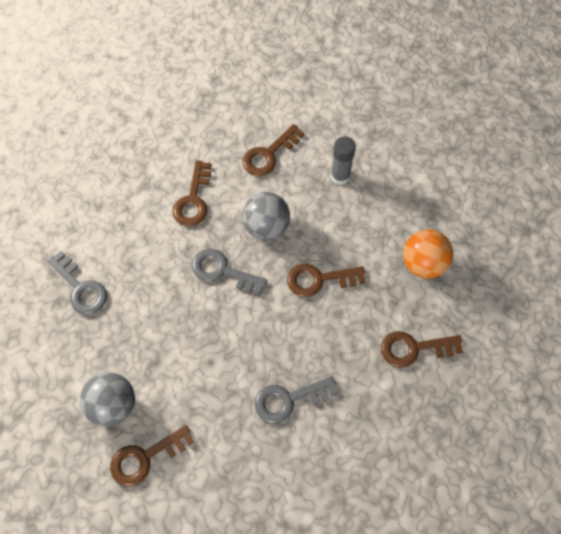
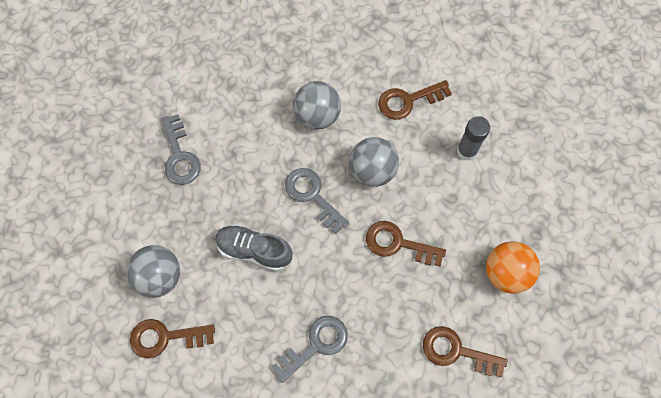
camera: 25 degrees right, 5 degrees up
(192, 342) = (254, 250): none -> grey shoe
(193, 200) = (317, 115): brown key -> grey ball
(288, 400) = (315, 345): grey key -> grey key turned 135 degrees clockwise

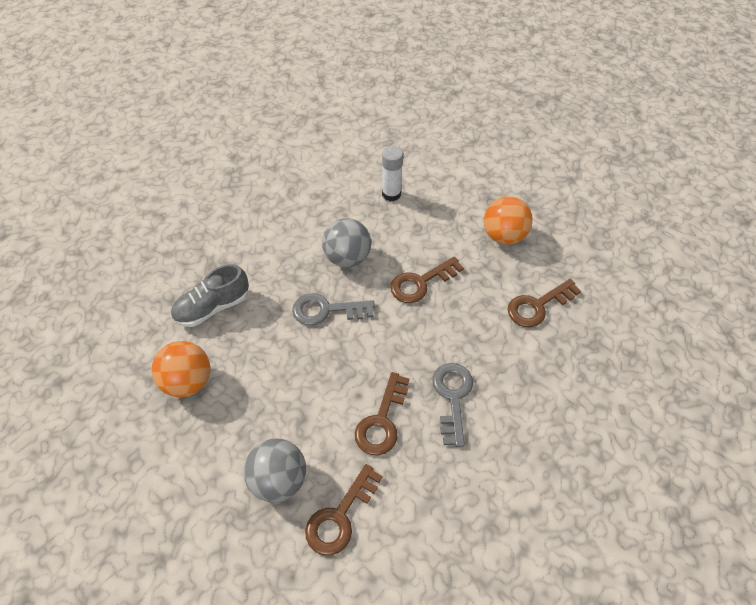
camera: 50 degrees left, 15 degrees down
(180, 156) = (188, 381): grey key -> orange ball
(254, 250) = (330, 385): grey shoe -> grey shoe (212, 307)
(317, 115) = (265, 260): grey ball -> none
(408, 101) = (317, 199): brown key -> brown key (382, 421)
(466, 151) = (391, 194): grey glue stick -> white glue stick

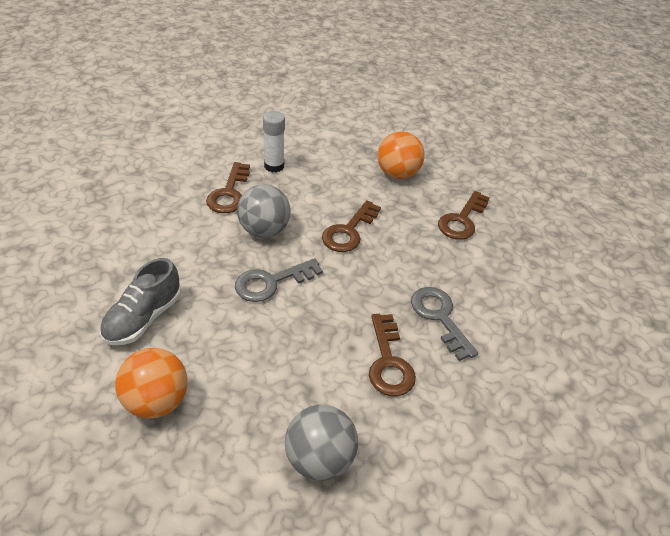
camera: 30 degrees left, 10 degrees down
(340, 516) = (404, 467): brown key -> brown key (229, 193)

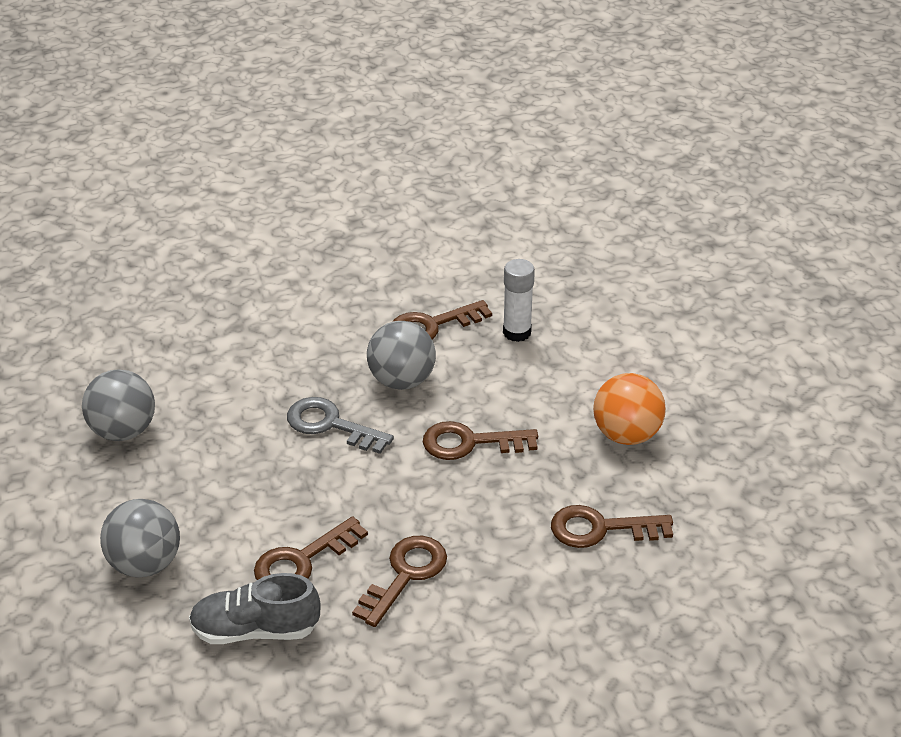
camera: 60 degrees right, 5 degrees down
(143, 318) = (205, 370): grey shoe -> grey shoe (255, 630)
(156, 401) = (123, 431): orange ball -> grey ball
(439, 317) = (405, 575): grey key -> brown key

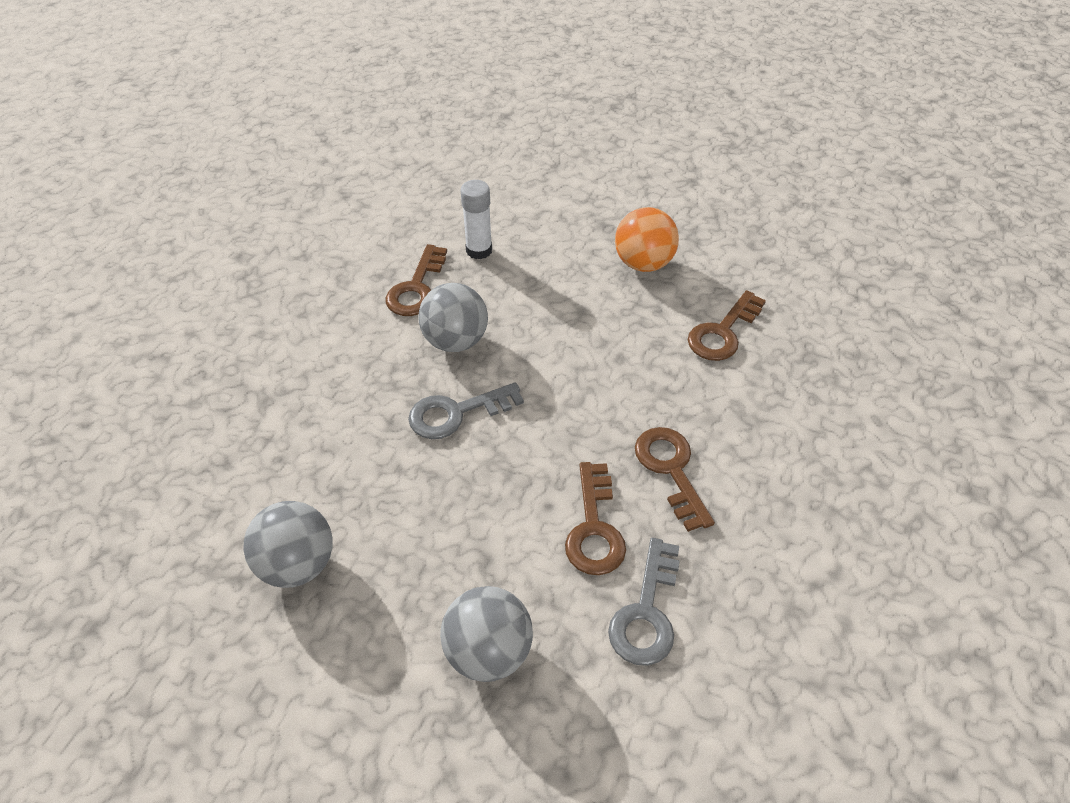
camera: 50 degrees left, 10 degrees up
(255, 630) = (646, 612): grey shoe -> grey key
(470, 443) = (566, 345): brown key -> none

